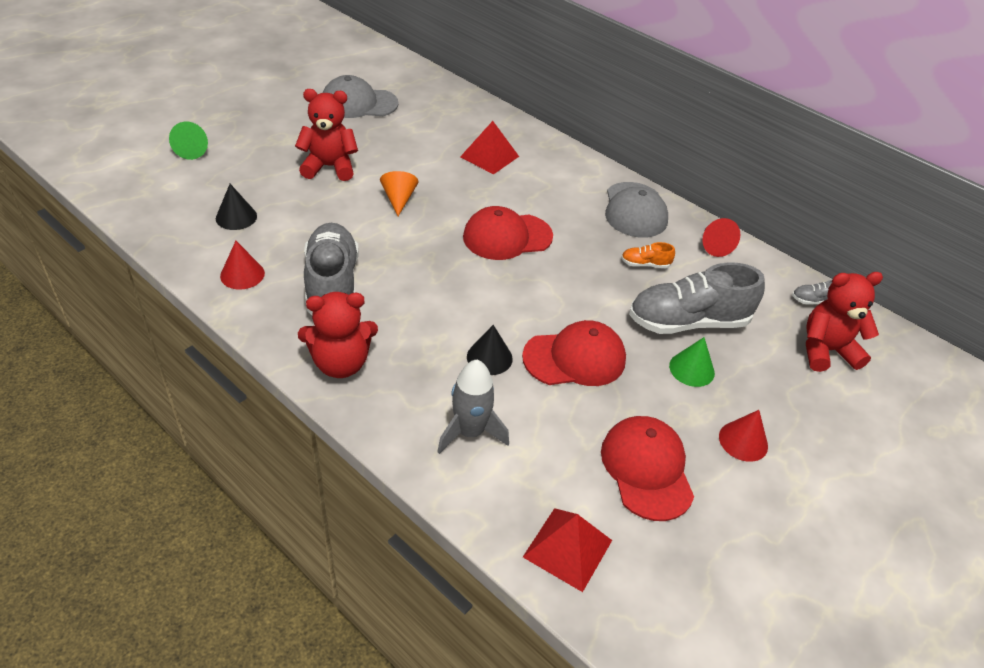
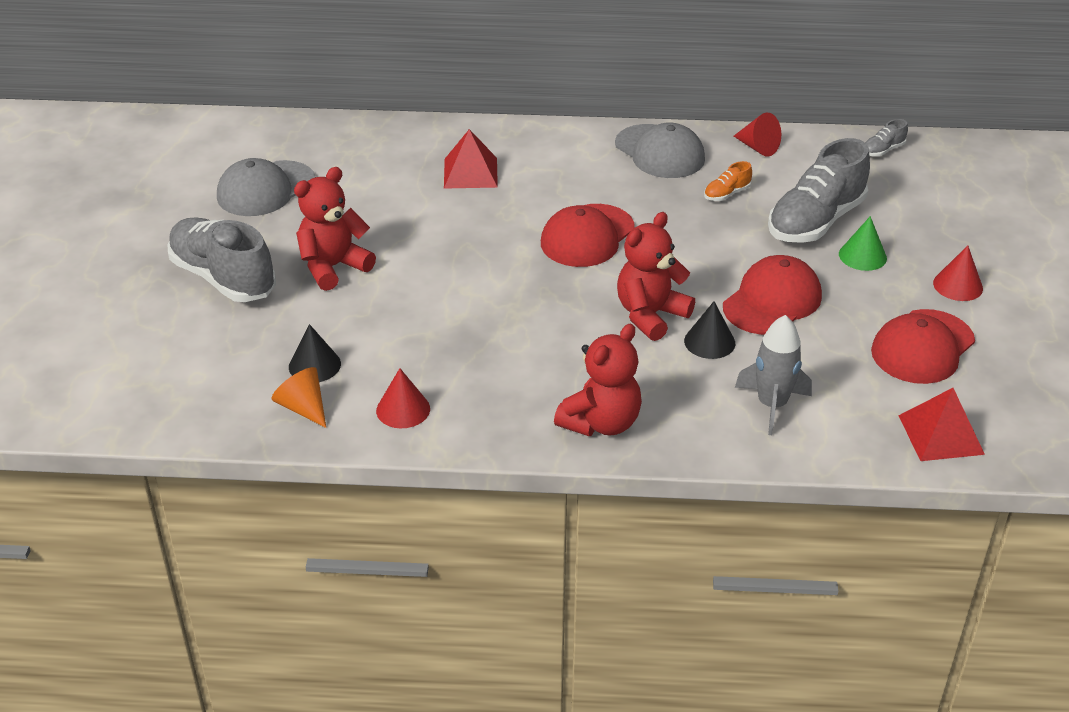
camera: 35 degrees left, 5 degrees down
(193, 150) = (163, 331): green cone -> none
(332, 285) = (498, 367): grey shoe -> grey shoe (223, 278)
(399, 199) = (445, 259): orange cone -> orange cone (303, 408)
(646, 469) = (922, 347): red cap -> red cap turned 90 degrees counterclockwise
(826, 351) = (932, 184): red teddy bear -> red teddy bear (650, 315)

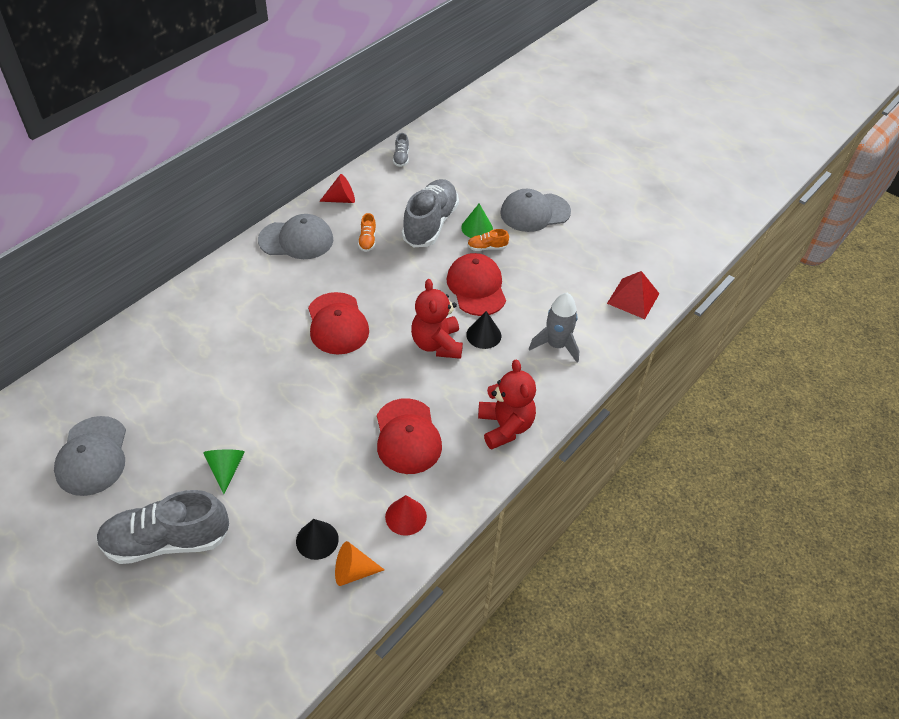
camera: 55 degrees left, 10 degrees up
(333, 267) = (226, 469): red teddy bear -> green cone
(470, 172) = (210, 336): red pyramid -> none
(815, 221) = (430, 224): grey shoe -> grey shoe turned 150 degrees counterclockwise
(844, 278) = (487, 247): none -> orange shoe
(922, 347) = (567, 258): red cap -> red cap (407, 436)
(958, 285) = (534, 212): red cone -> grey cap

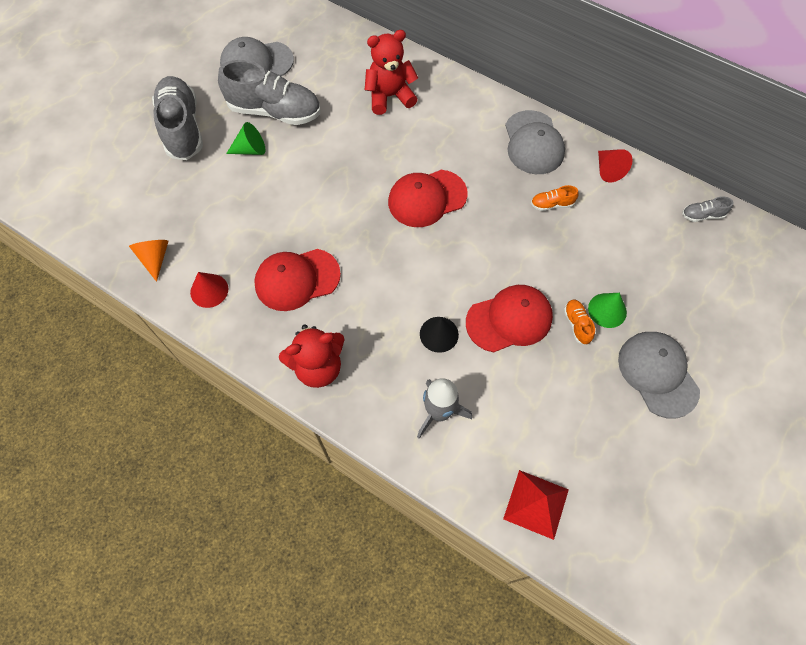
camera: 85 degrees right, 15 degrees up
(317, 540) = (184, 227): black cone -> none
(430, 224) = (597, 260): grey shoe -> grey shoe (274, 111)
(437, 344) = (417, 290): red teddy bear -> red teddy bear (389, 96)

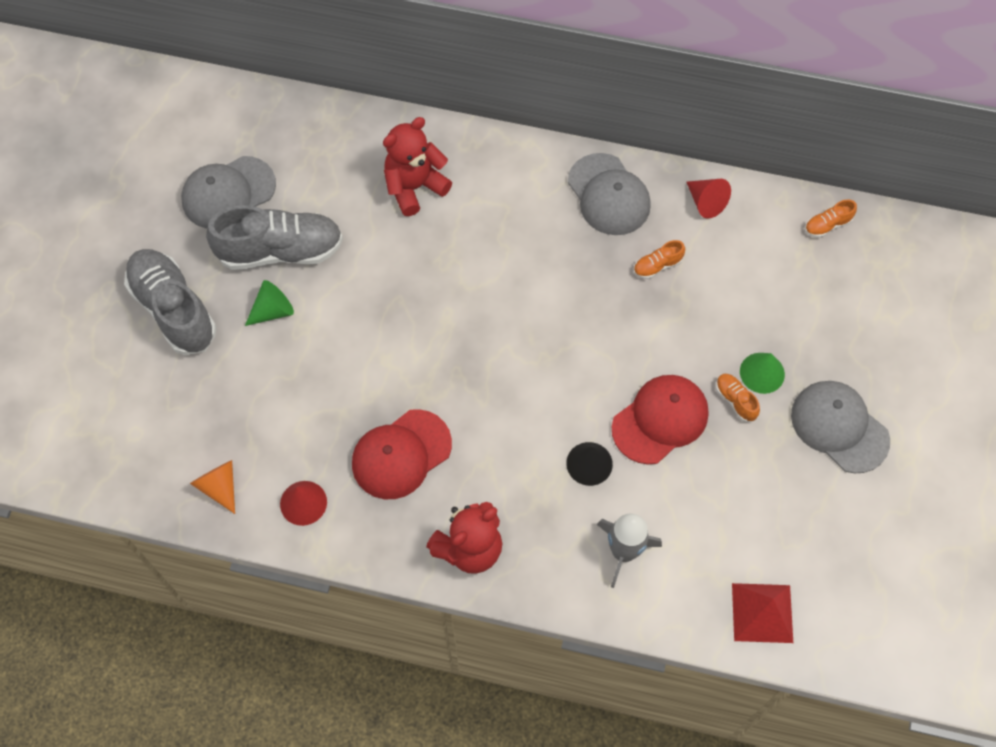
camera: 20 degrees left, 0 degrees up
(427, 198) = (511, 305): red cap -> none
(702, 215) = (827, 225): grey shoe -> orange shoe

